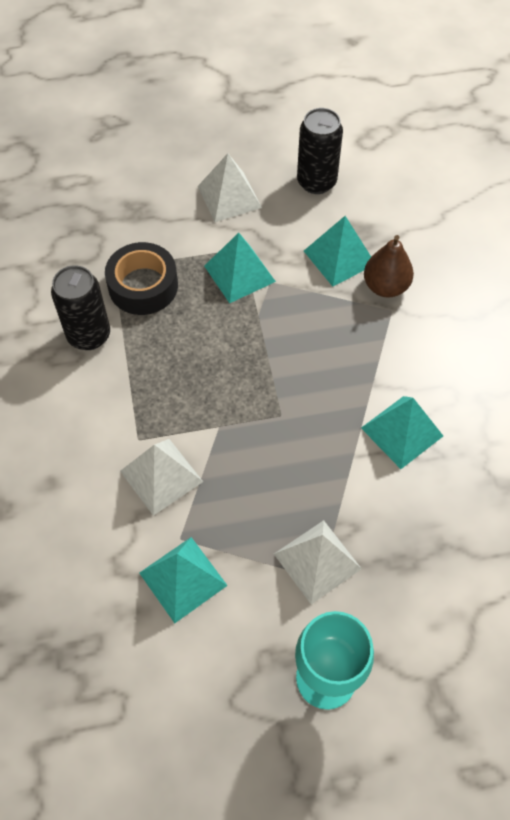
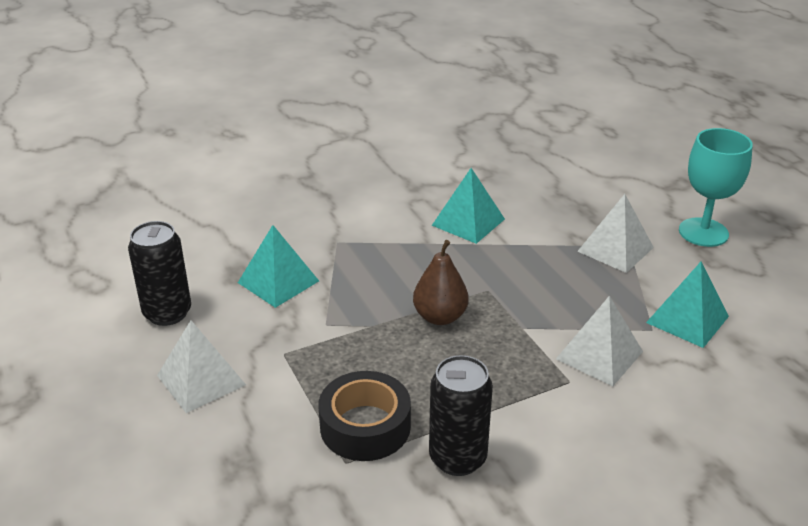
camera: 105 degrees left, 25 degrees down
(239, 273) = (321, 349): turquoise pyramid -> none
(385, 286) = (309, 248): brown pear -> brown pear (440, 317)

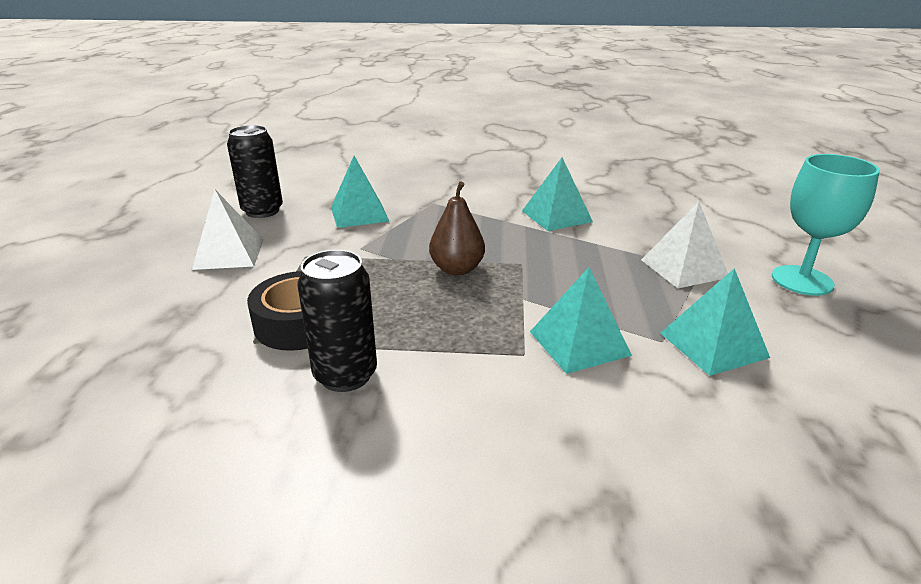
camera: 30 degrees right, 5 degrees down
(599, 355) = (579, 343): white pyramid -> turquoise pyramid

